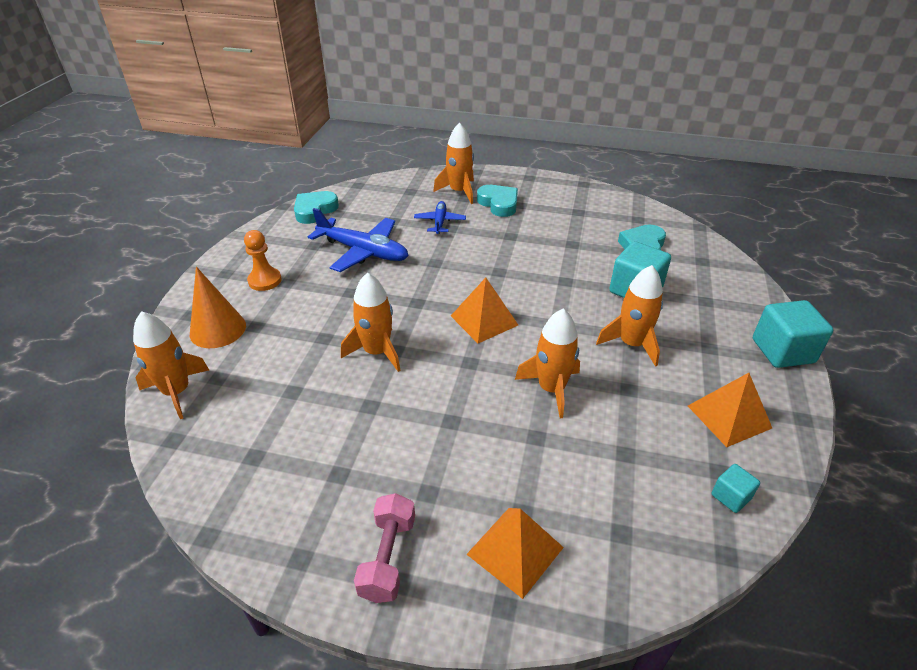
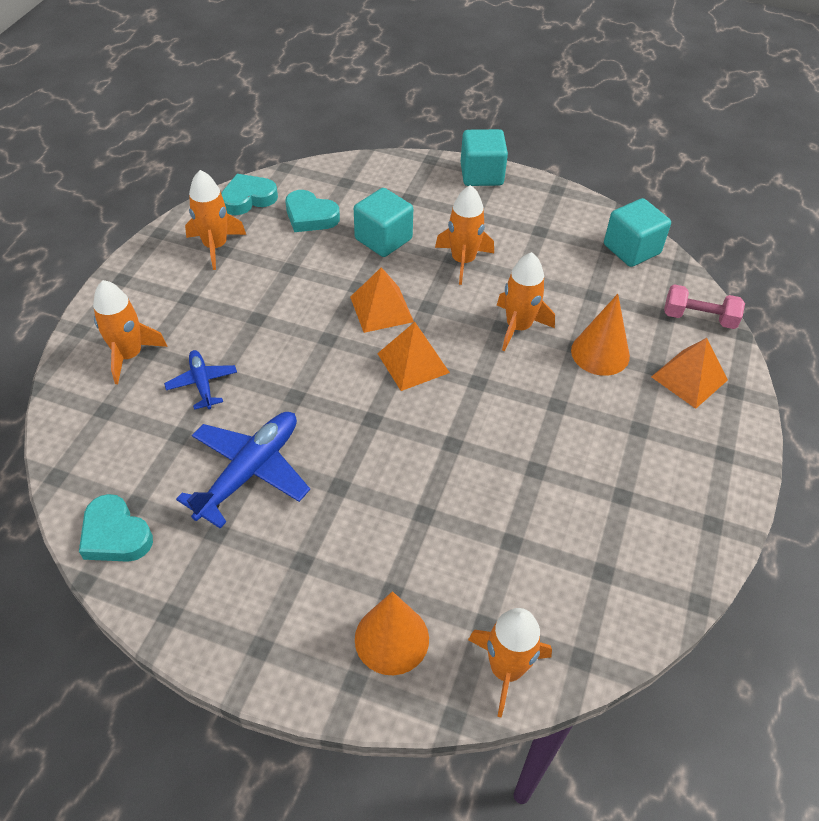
camera: 85 degrees left, 10 degrees up
(265, 280) = (291, 590): orange pawn -> none
(377, 352) = (454, 461): orange rocket -> orange rocket (215, 246)
(388, 557) = (704, 460): pink dumbbell -> pink dumbbell (699, 318)
(440, 222) = (202, 383): blue plane -> blue plane turned 60 degrees clockwise
(499, 204) = (177, 318): turquoise heart -> turquoise heart (248, 198)
(533, 459) = (600, 353): none -> orange cone
(729, 416) = (554, 227): orange pyramid -> orange pyramid (381, 309)
(730, 496) = (631, 249): turquoise cube -> turquoise cube, size x1.95

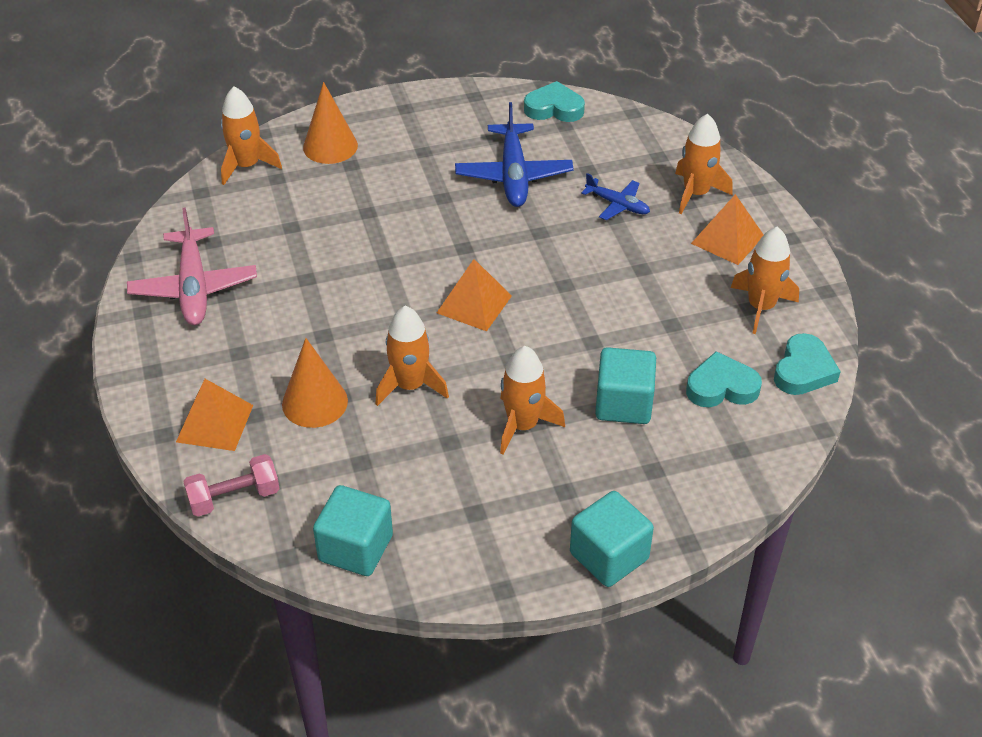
camera: 145 degrees right, 5 degrees down
(381, 309) = (548, 334): orange pyramid -> orange pyramid (727, 239)
(649, 523) = (194, 287): none -> pink plane

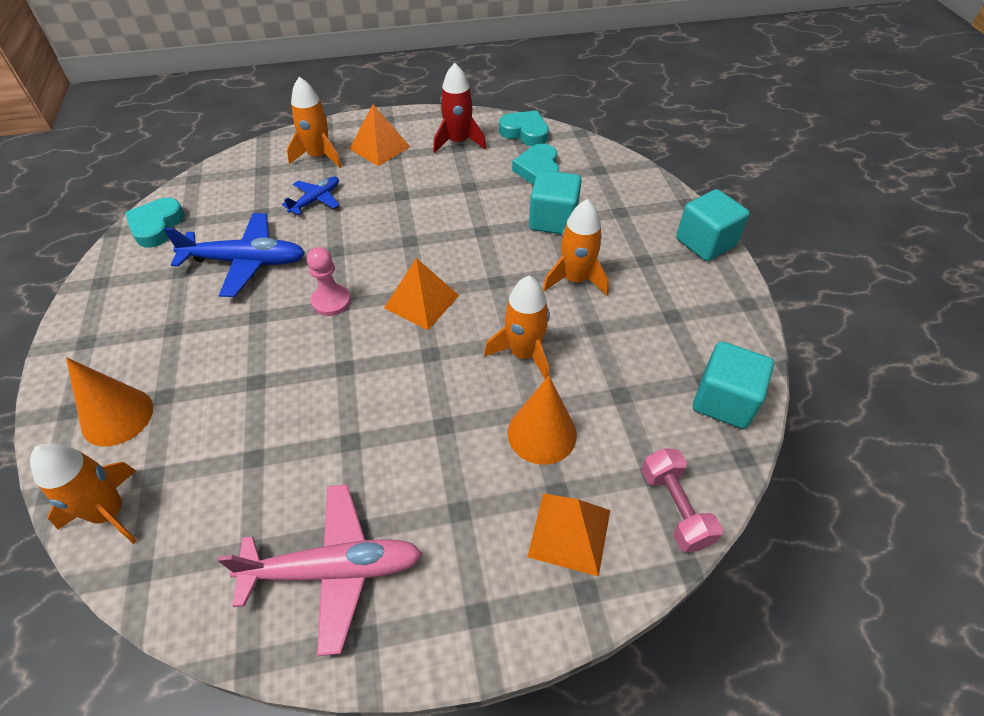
camera: 85 degrees left, 5 degrees up
(467, 241) = (331, 301): none -> pink pawn
(761, 307) = (458, 142): orange rocket -> red rocket

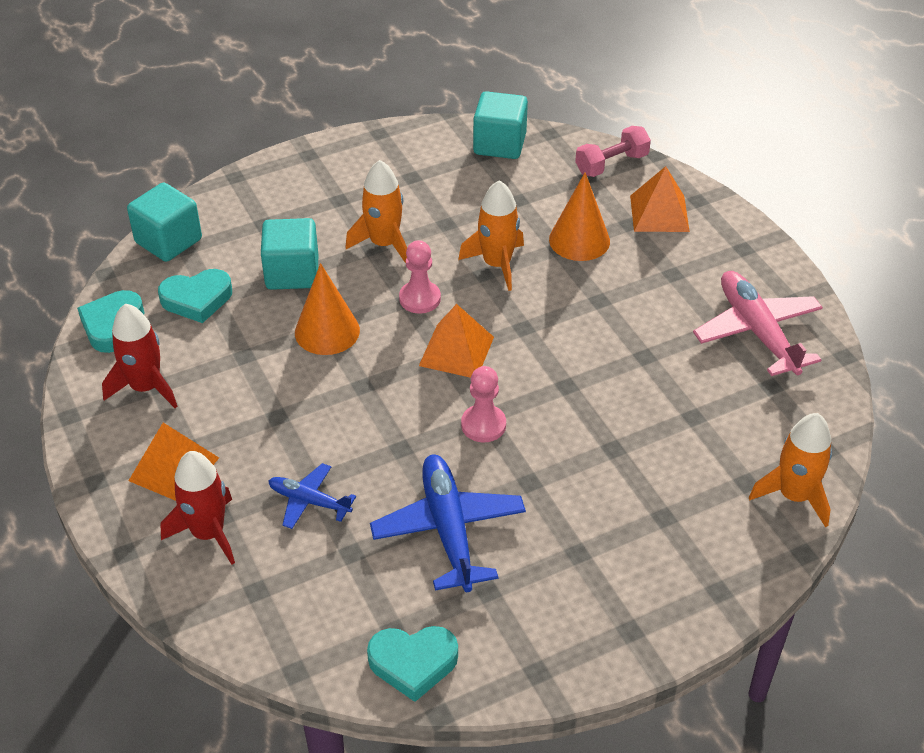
camera: 105 degrees left, 5 degrees down
(117, 416) = (704, 543): orange cone -> orange cone (327, 331)
(319, 156) = (208, 533): orange rocket -> red rocket
(495, 290) = (420, 298): none -> pink pawn
(705, 242) = (299, 161): turquoise cube -> turquoise cube (168, 241)

